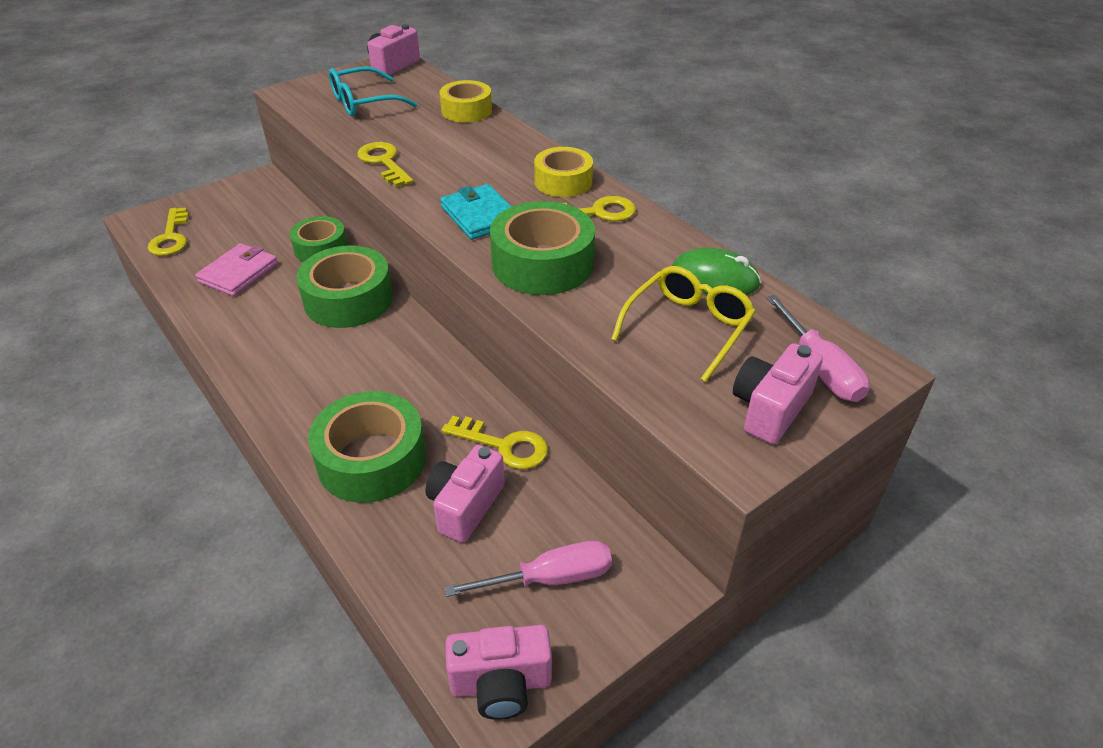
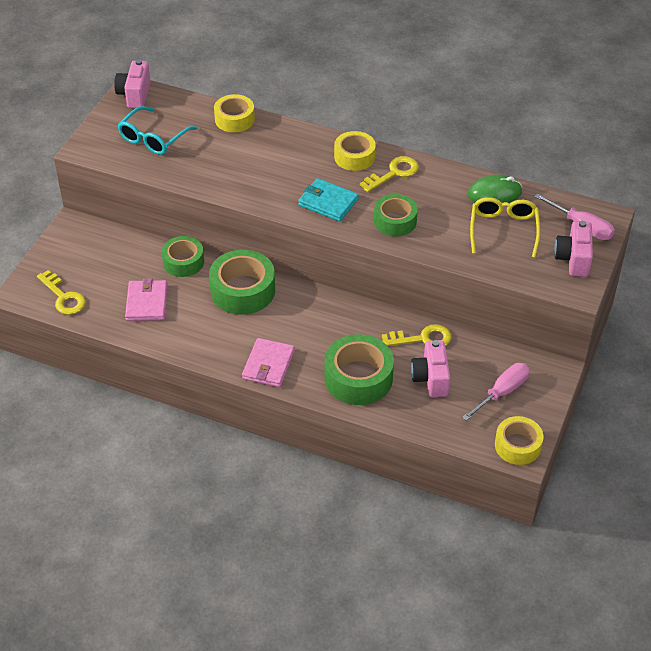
camera: 30 degrees left, 5 degrees up
(284, 393) = (268, 365): none -> pink wallet
(384, 162) = (225, 185): yellow key -> none
(501, 684) = (517, 445): pink camera -> yellow tape
(542, 263) = (395, 221): green tape -> green tape, size x0.65

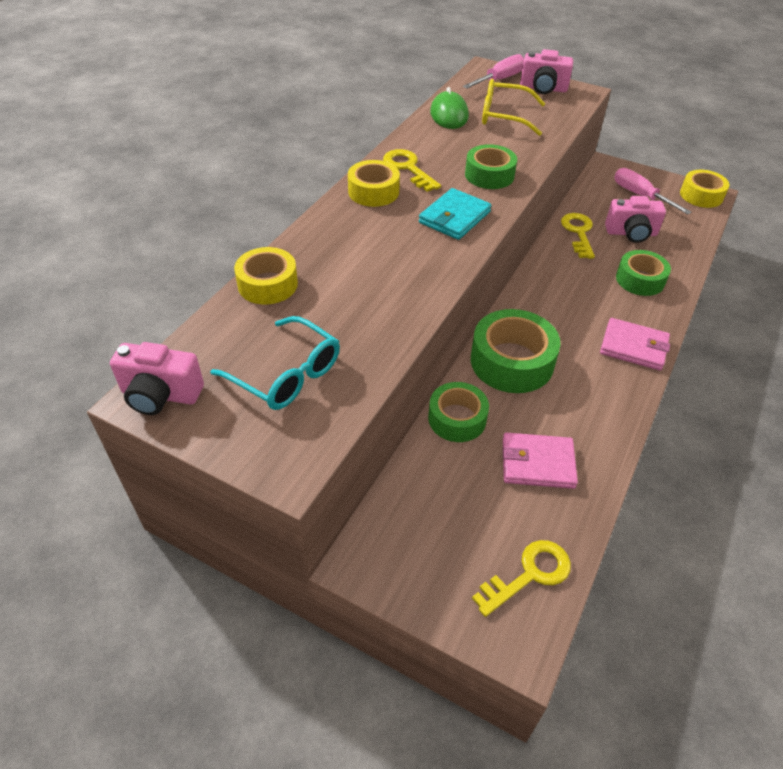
camera: 85 degrees left, 0 degrees up
(358, 378) = (640, 280): green tape -> green tape, size x0.65

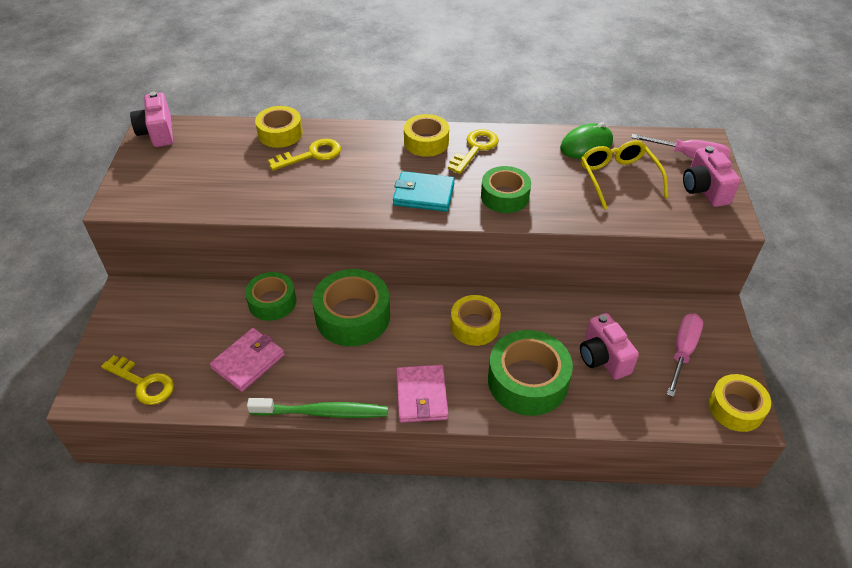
camera: 65 degrees right, 0 degrees up
(286, 374) = (196, 173): turquoise glasses -> none
(537, 463) = (248, 361): pink wallet -> pink wallet turned 60 degrees clockwise
(564, 287) = (474, 326): none -> yellow tape
(578, 232) = (569, 316): yellow key -> yellow key (311, 155)
(630, 421) = (322, 412): none -> green toothbrush
(640, 280) = (527, 381): green tape -> green tape, size x1.54

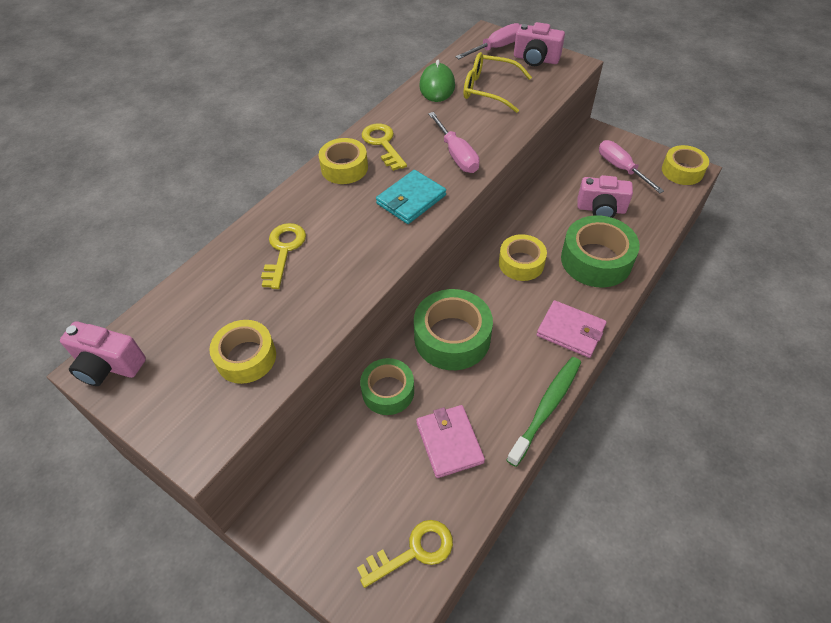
camera: 55 degrees left, 5 degrees up
(280, 133) = (226, 260): yellow tape -> yellow tape (246, 357)
(505, 196) = (456, 155): green tape -> pink screwdriver

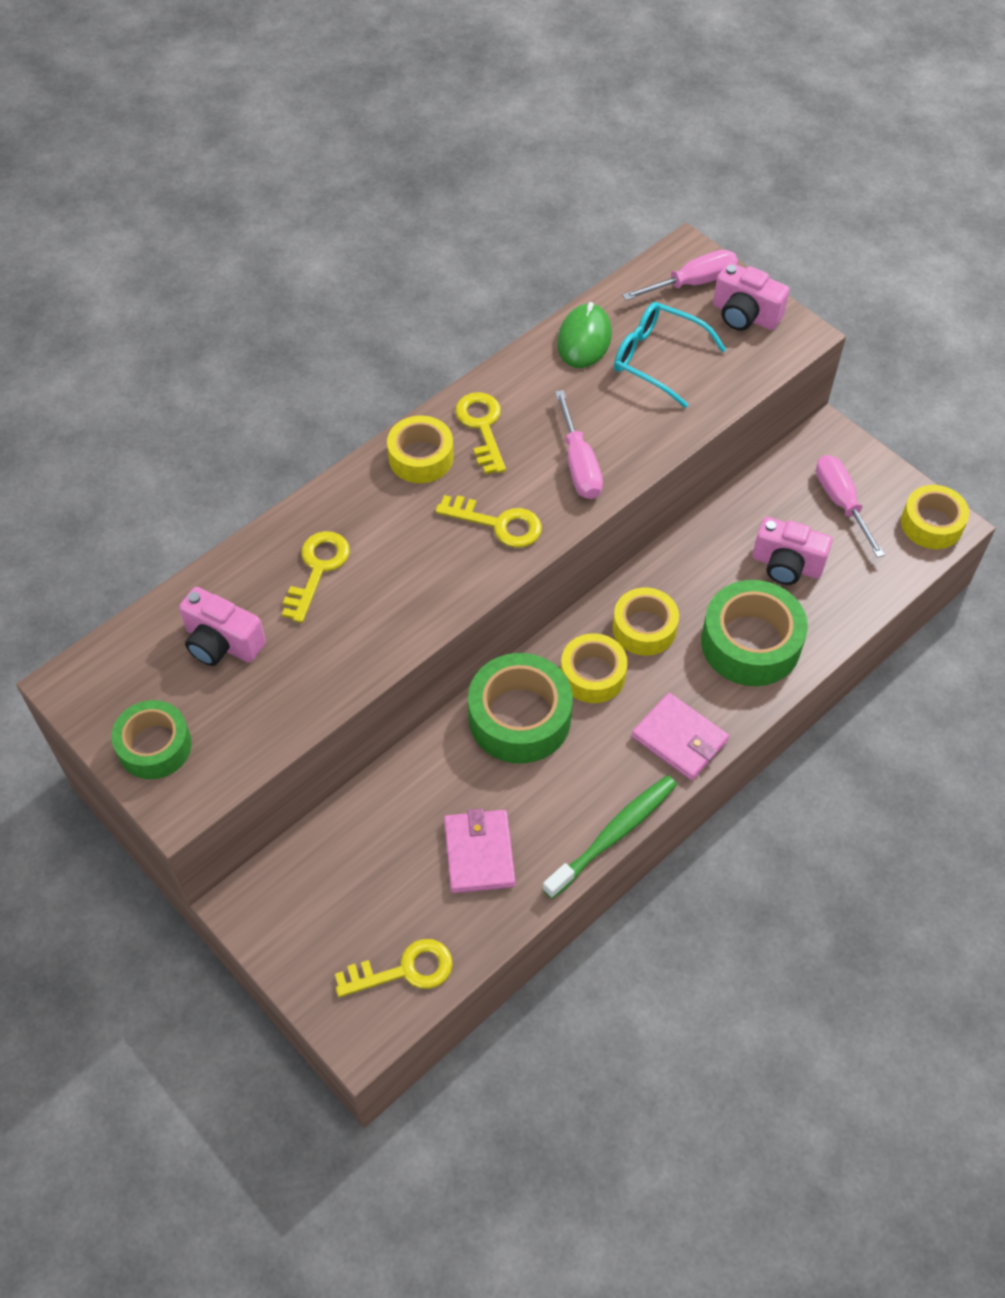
camera: 10 degrees right, 5 degrees up
(109, 365) = (88, 685): pink camera -> pink camera (222, 643)
(246, 357) = (248, 705): yellow tape -> yellow tape (593, 674)
(388, 391) = (419, 773): green tape -> green tape (154, 746)
(411, 199) = (498, 524): turquoise wallet -> yellow key
(489, 89) = (657, 359): yellow glasses -> turquoise glasses

